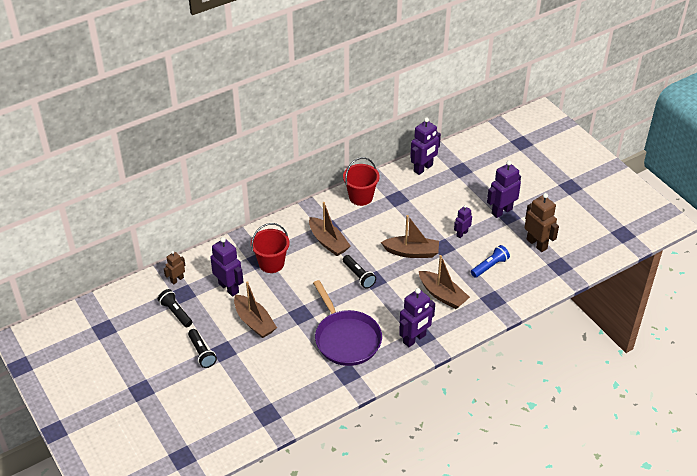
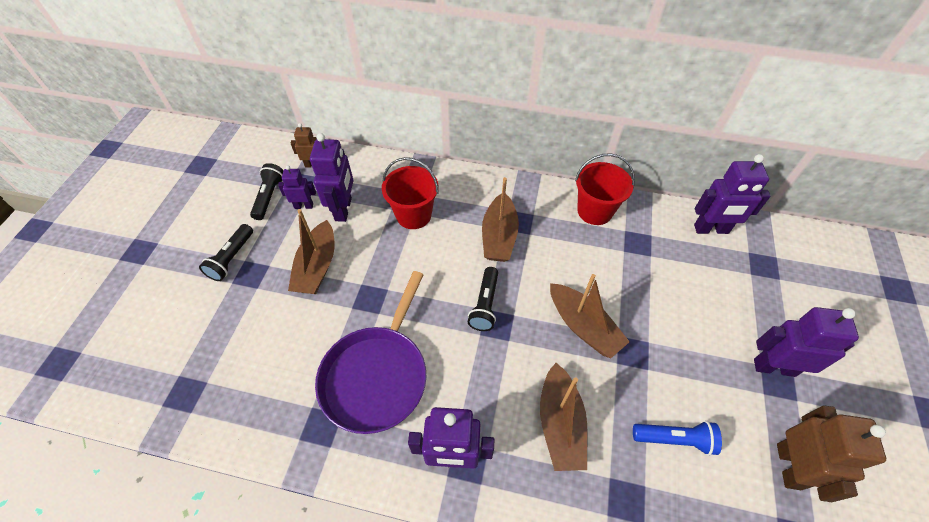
camera: 45 degrees right, 10 degrees up
(462, 234) = (679, 354): purple robot -> purple robot (304, 206)

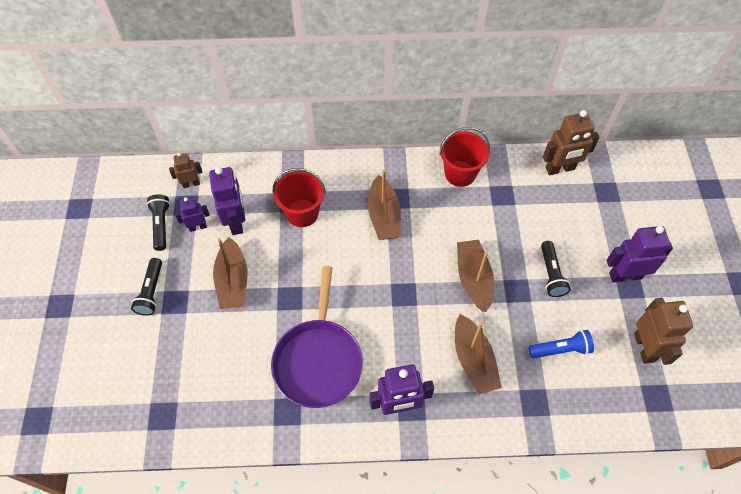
camera: 15 degrees left, 5 degrees up
(485, 305) = (389, 280): black flashlight -> black flashlight (551, 274)
(583, 326) = (473, 279): brown boat -> brown boat turned 135 degrees counterclockwise
(711, 229) = (560, 169): purple robot -> brown robot

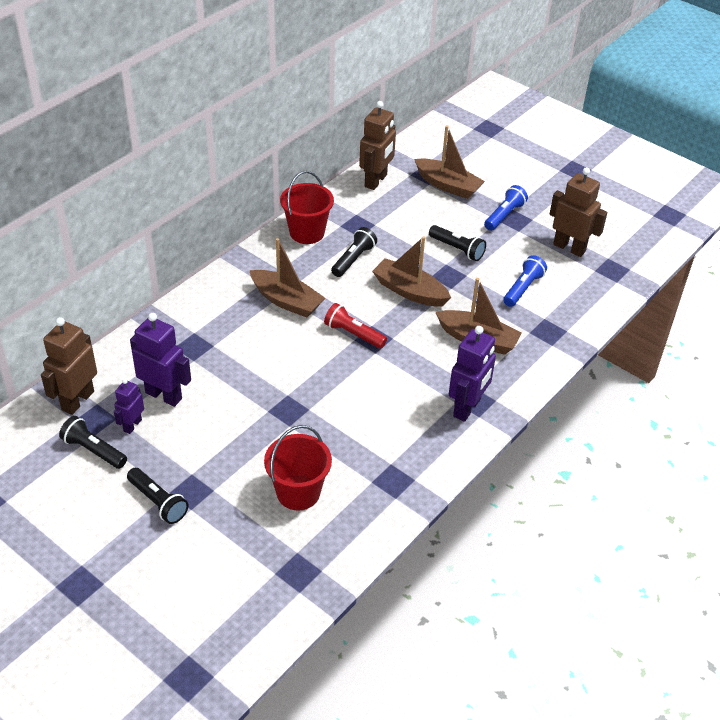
camera: 50 degrees left, 15 degrees down
(191, 184) = (77, 400): brown robot -> brown robot, size x1.73
(233, 281) = (223, 437): brown boat -> brown boat (448, 186)
(302, 213) = (215, 347): red bucket -> red bucket (298, 492)
(318, 361) = (370, 430): purple pan -> none
(395, 279) = (353, 334): none -> red flashlight
(465, 220) = (353, 259): none -> black flashlight
(625, 275) = (504, 215): purple robot -> blue flashlight

